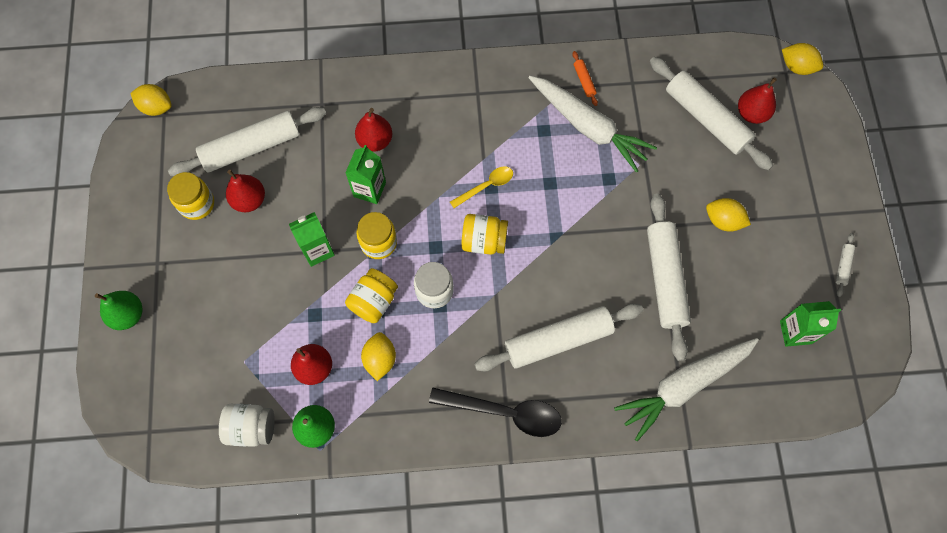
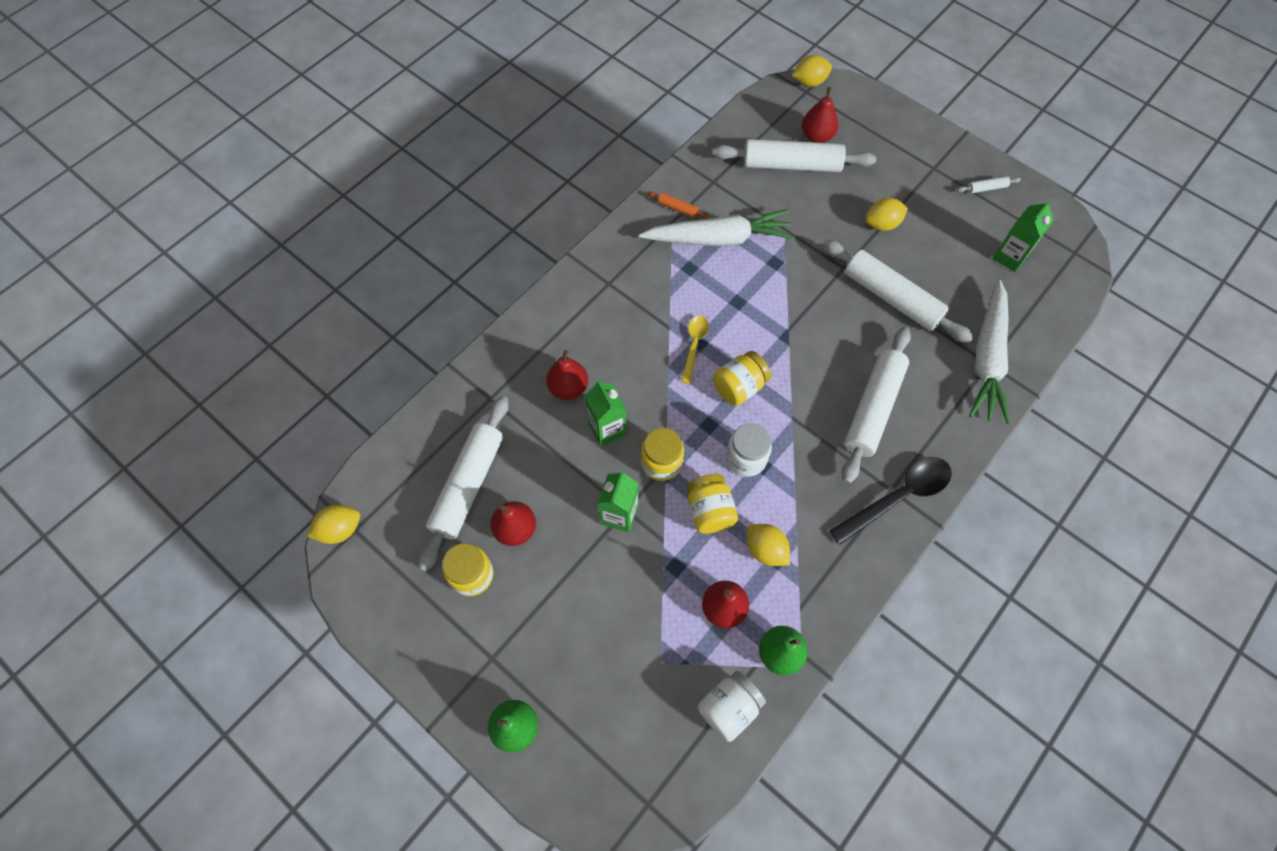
camera: 45 degrees left, 5 degrees down
(843, 266) = (986, 188): white rolling pin -> white rolling pin turned 75 degrees counterclockwise

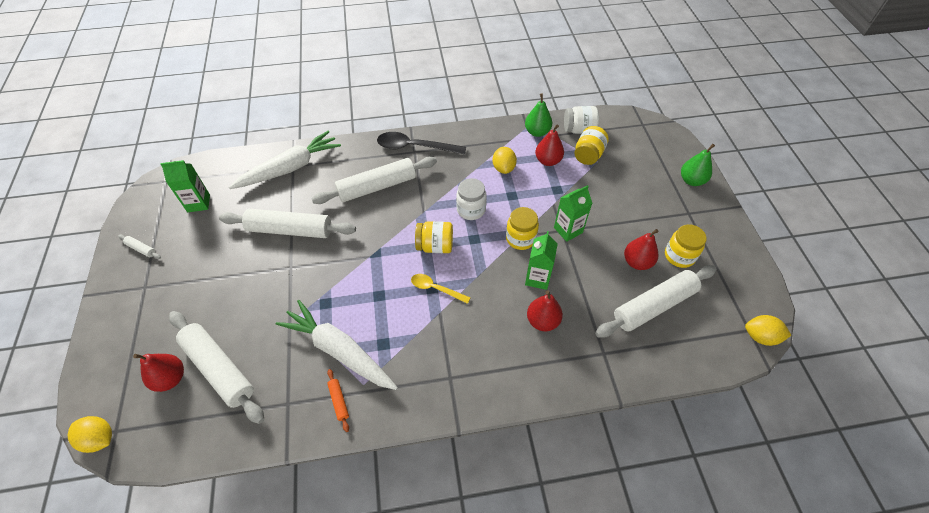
camera: 140 degrees left, 10 degrees down
(694, 345) = (436, 288): yellow spoon -> yellow spoon turned 60 degrees clockwise
(709, 511) = (515, 200): yellow jar -> yellow jar (588, 155)
(882, 224) = (230, 276): yellow lemon -> none
(892, 298) = (290, 230): white rolling pin -> white rolling pin turned 75 degrees counterclockwise

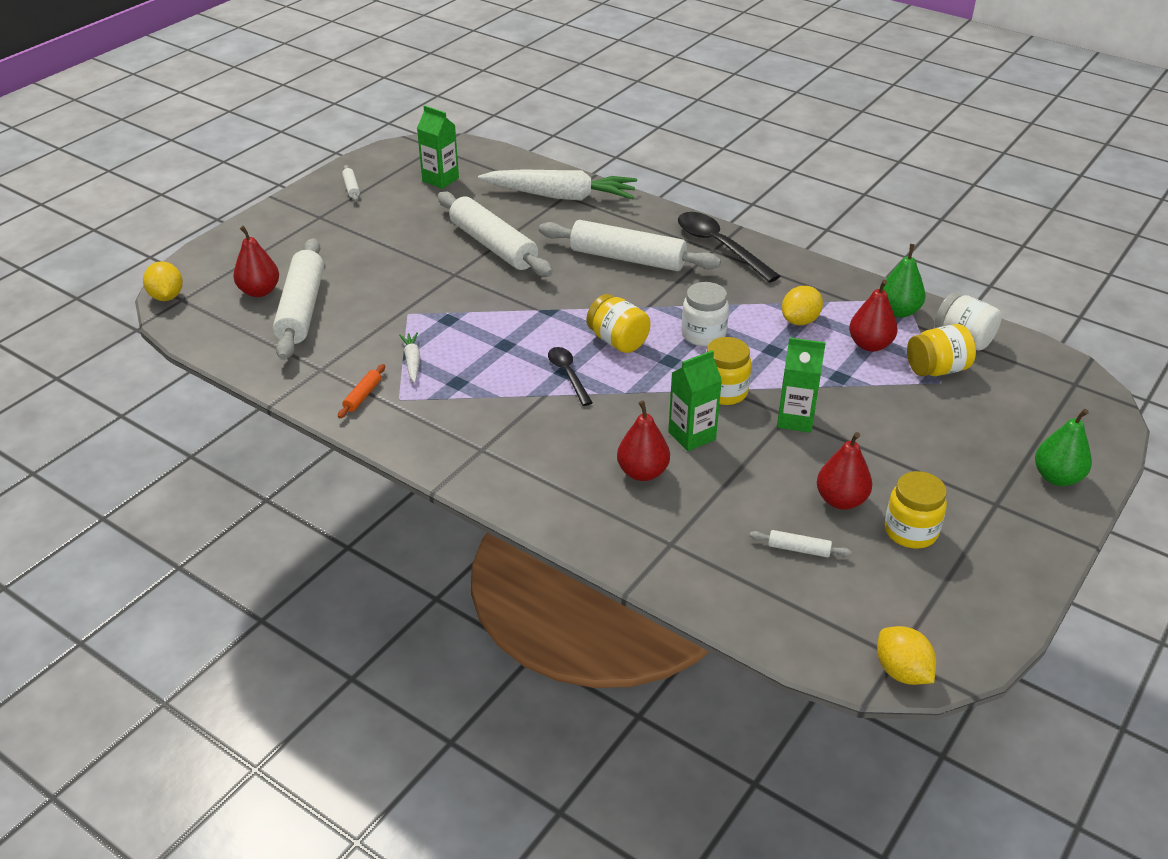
camera: 45 degrees right, 15 degrees down
(339, 350) = (412, 361): white carrot -> white carrot, size x0.42
(436, 288) = (568, 375): yellow spoon -> black spoon
(654, 306) = (799, 549): white rolling pin -> white rolling pin, size x0.41

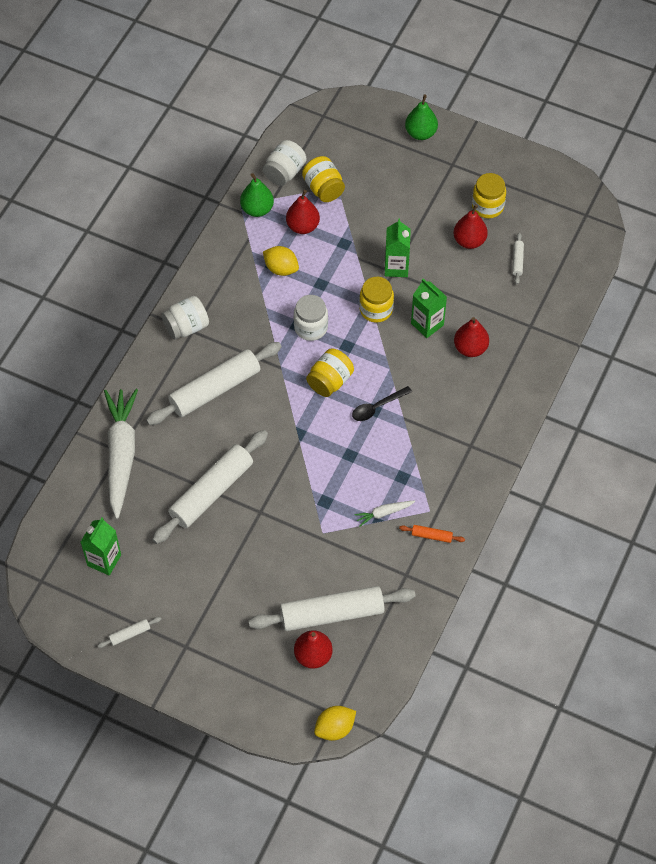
camera: 100 degrees left, 20 degrees up
(628, 258) = (215, 389): white rolling pin -> white rolling pin turned 45 degrees clockwise
(719, 246) = (186, 327): black spoon -> white jar
(902, 672) = (596, 212): yellow lemon -> none

